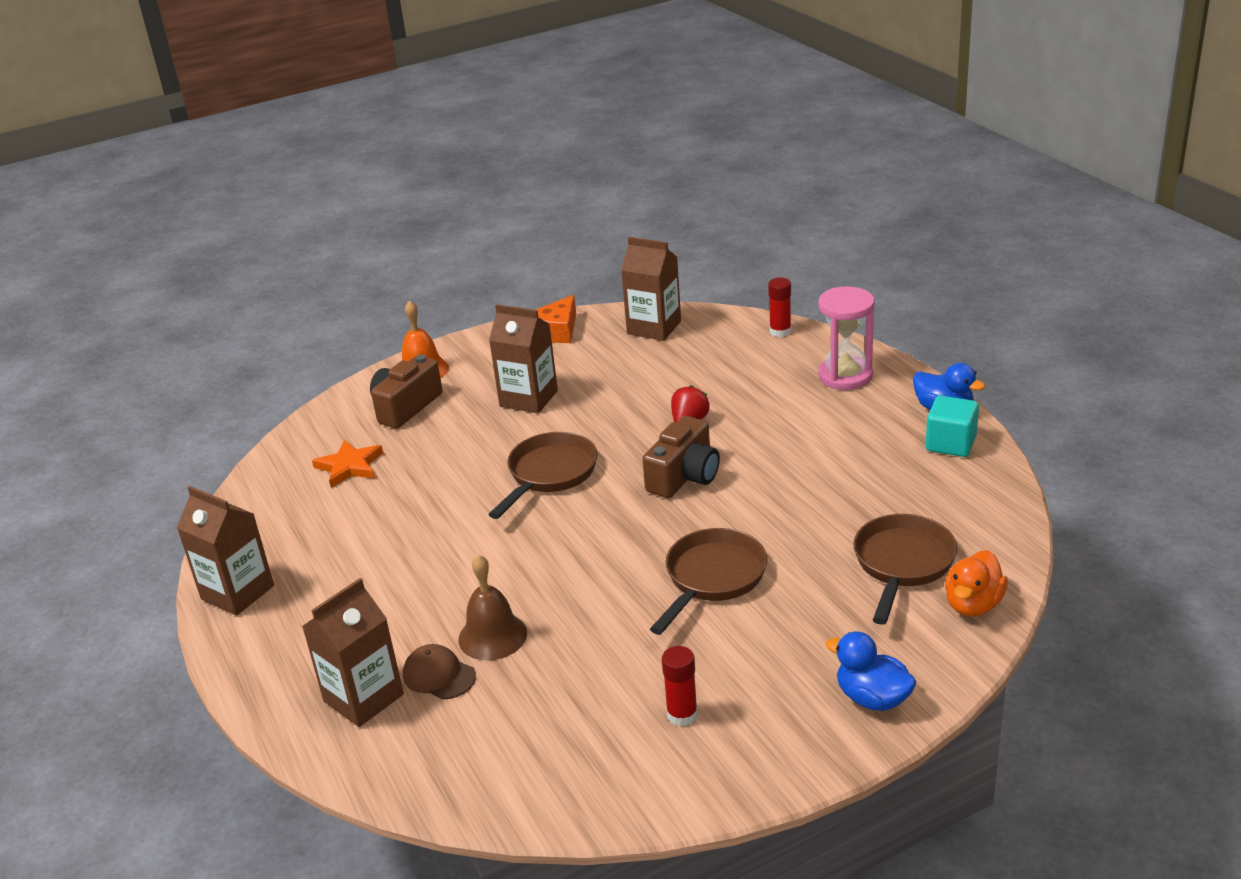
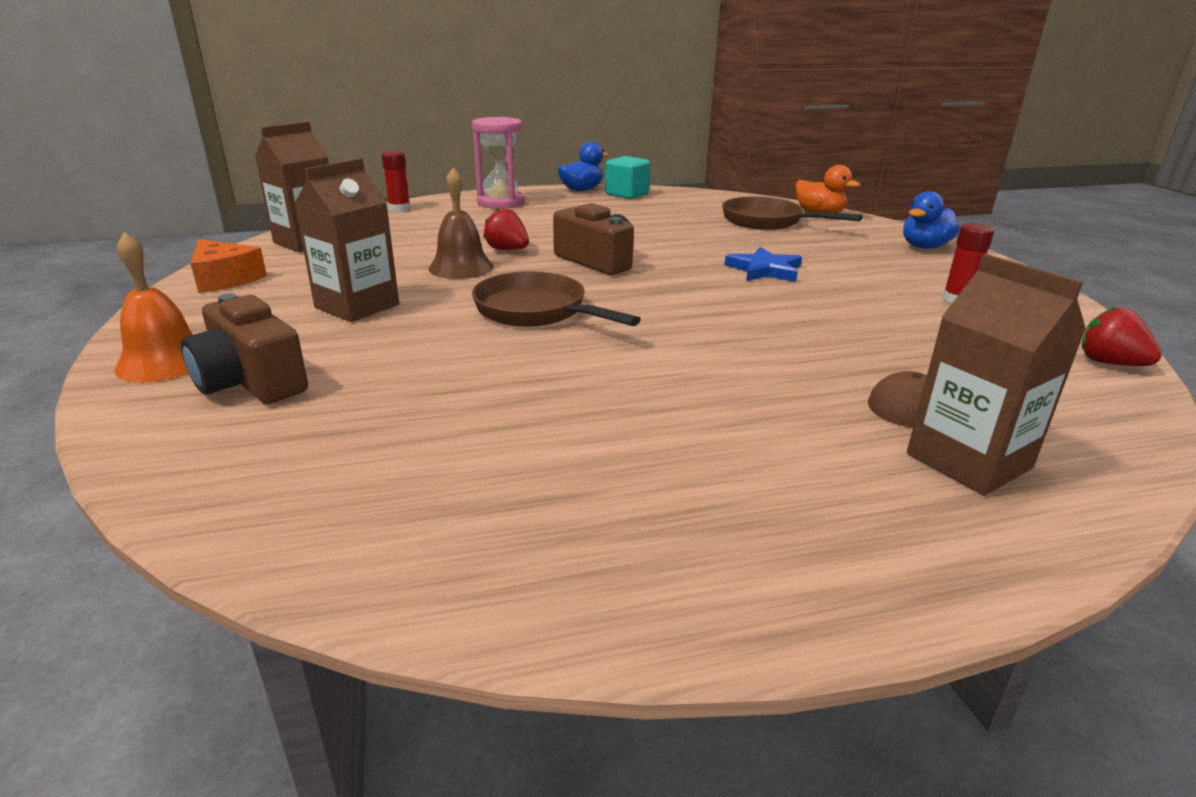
camera: 80 degrees left, 5 degrees down
(237, 592) = (674, 587): brown carton -> none
(349, 466) = (363, 439): orange star -> none
(492, 636) = (838, 367): brown bell -> brown bell (461, 267)
(550, 804) = (1109, 363): none -> red strawberry
(712, 578) = (764, 270): brown pan -> blue star

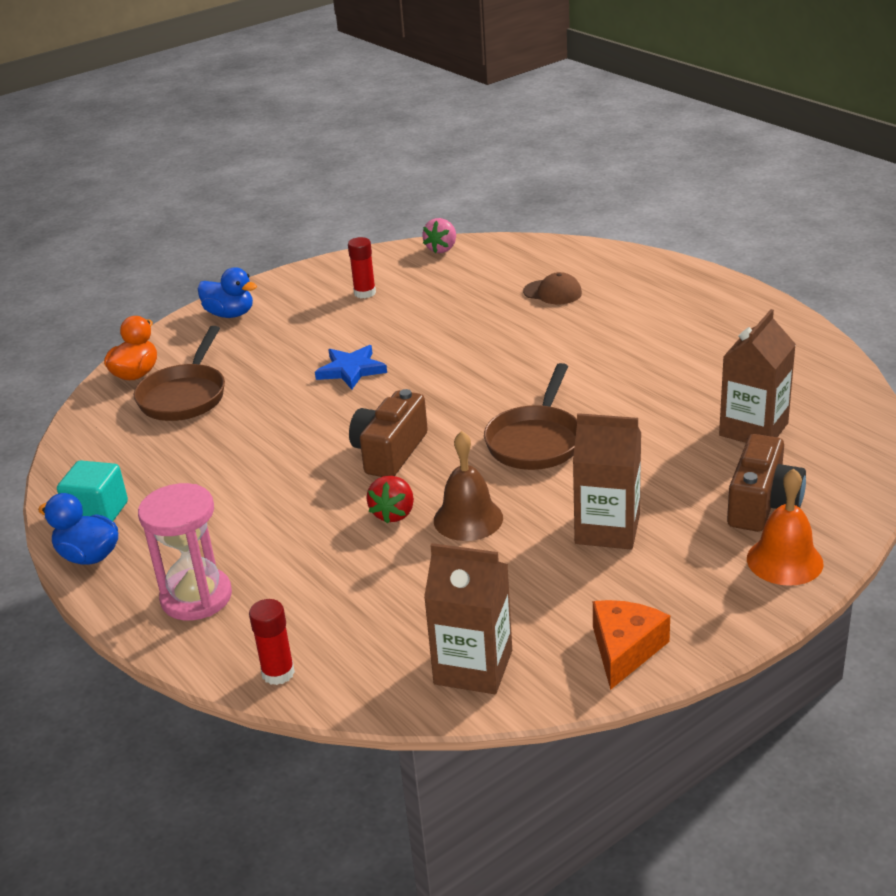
camera: 110 degrees left, 5 degrees up
(968, 461) = (601, 276): brown carton -> brown carton (753, 429)
(1109, 363) = (442, 249): red strawberry -> pink strawberry

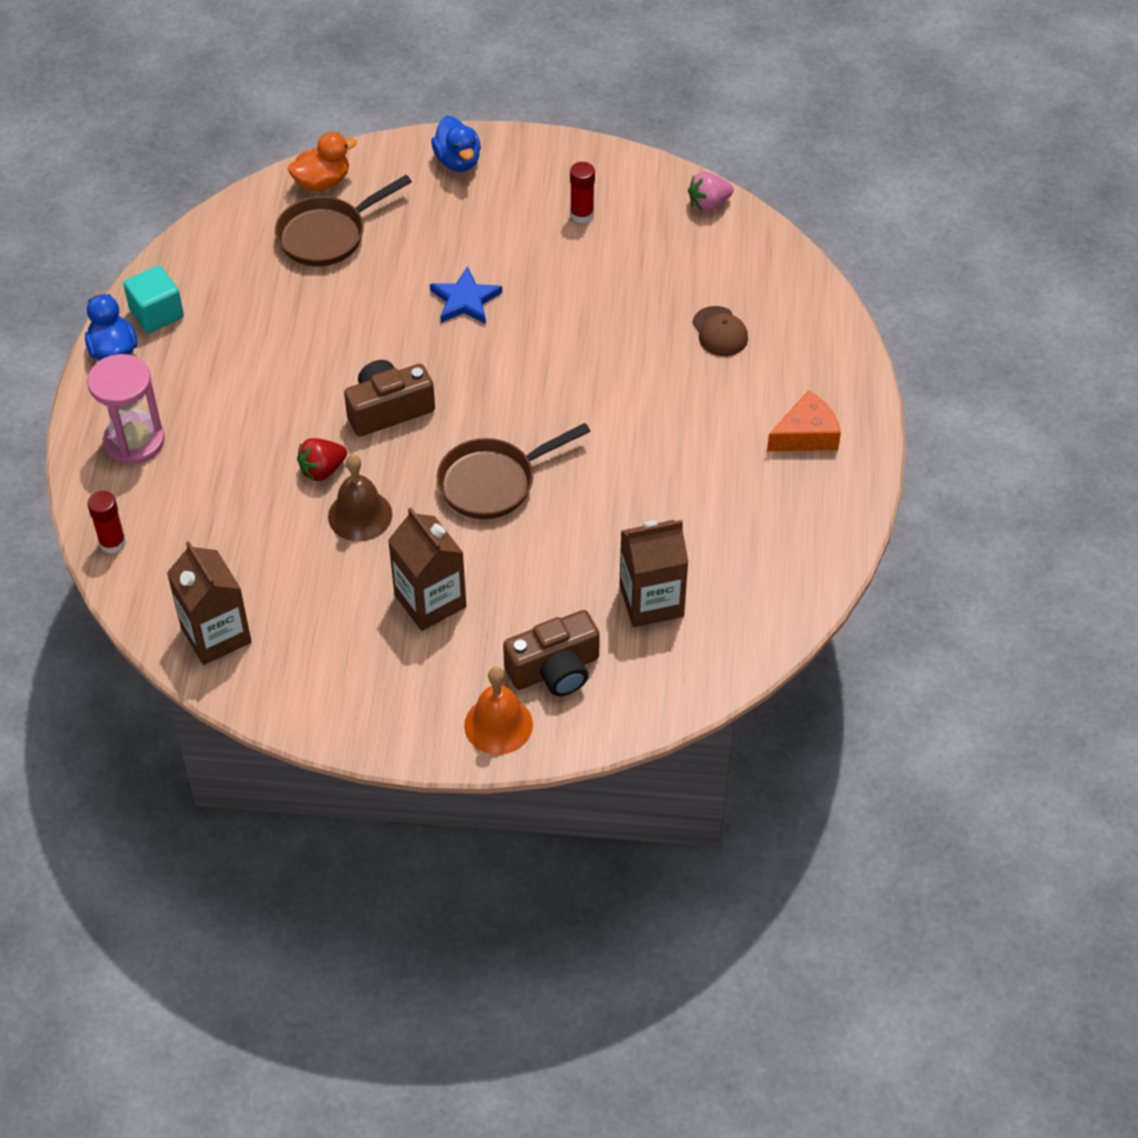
camera: 40 degrees right, 20 degrees up
(625, 649) = (312, 700): orange cheese -> orange cheese (806, 435)

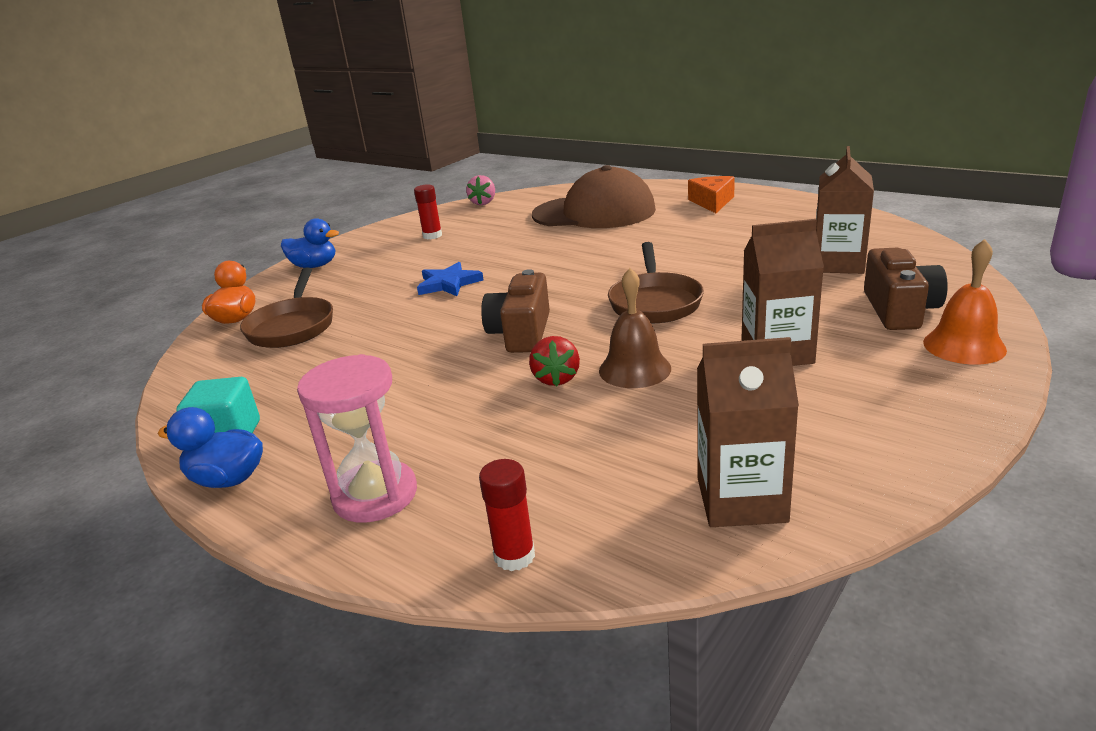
camera: 55 degrees left, 25 degrees down
(720, 332) = (594, 212): brown cap -> brown cap, size x2.45

